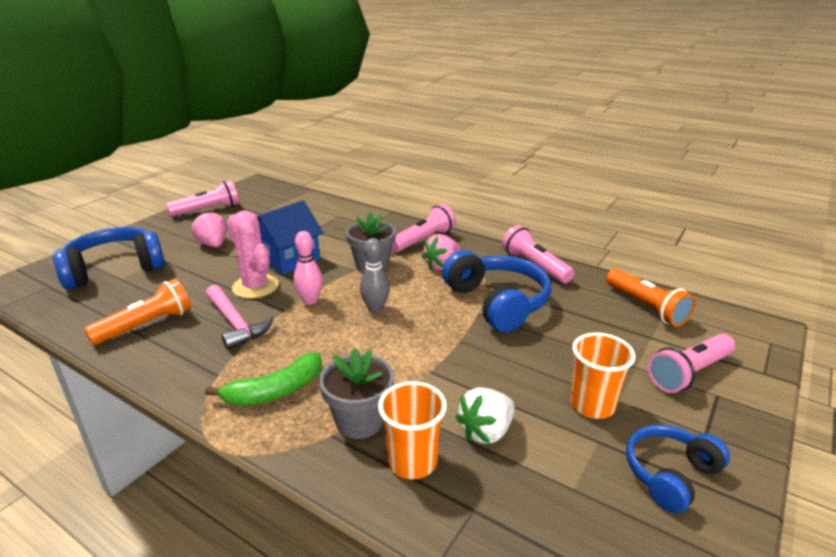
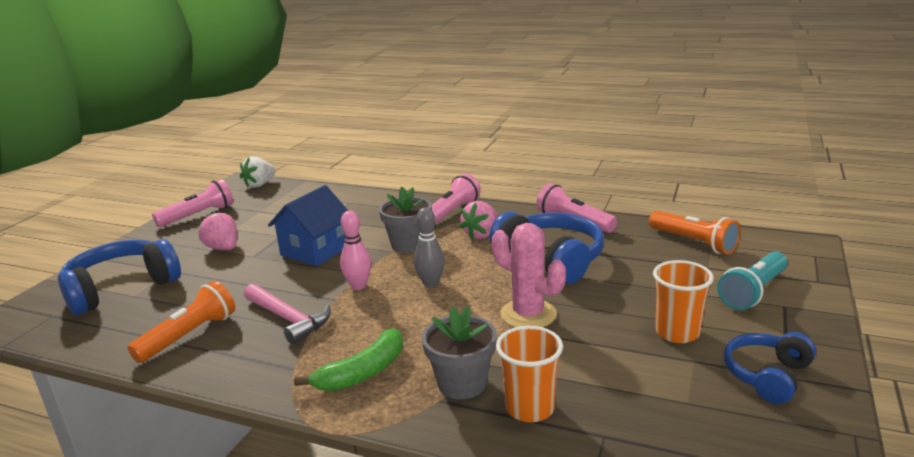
camera: 10 degrees left, 5 degrees down
(255, 287) = (292, 281): pink cactus -> pink cactus (528, 314)
(486, 431) = (588, 371): white strawberry -> white strawberry (260, 184)
(689, 373) = (753, 292): pink flashlight -> turquoise flashlight

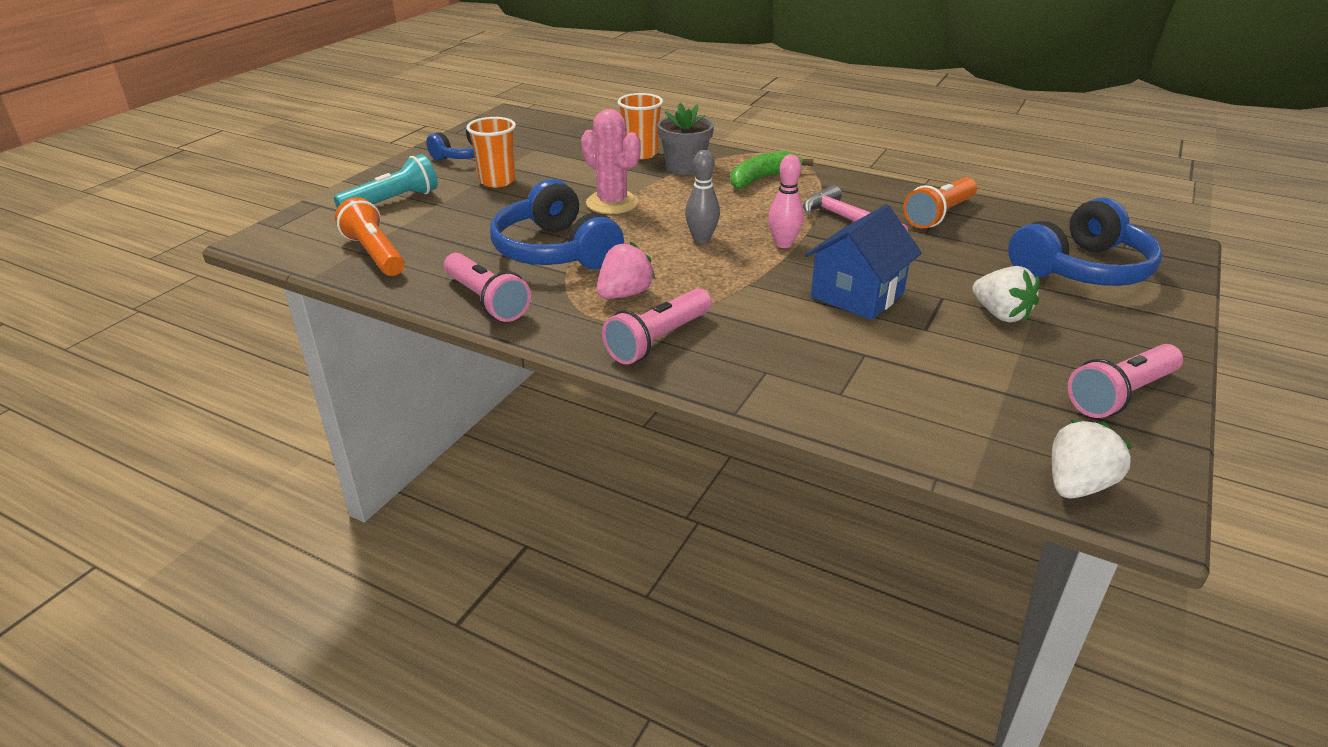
camera: 175 degrees left, 10 degrees up
(223, 248) = (1000, 314): pink strawberry -> white strawberry
(408, 244) = (727, 290): grey flower pot -> none

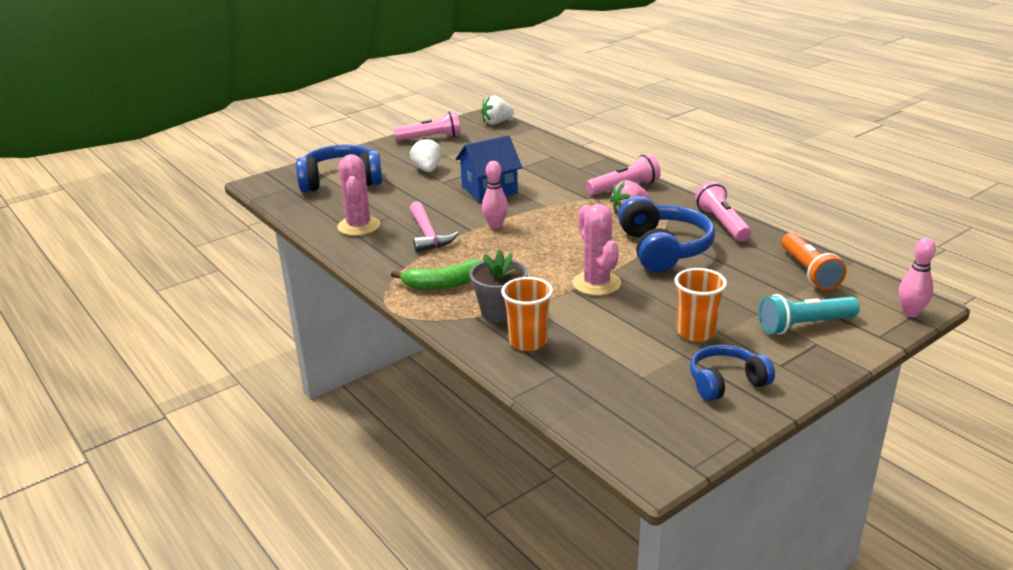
camera: 155 degrees left, 5 degrees down
(275, 229) = (910, 313): none -> pink bowling pin
(701, 239) = (549, 239): grey bowling pin -> none
(939, 215) = (359, 226): orange flashlight -> pink cactus

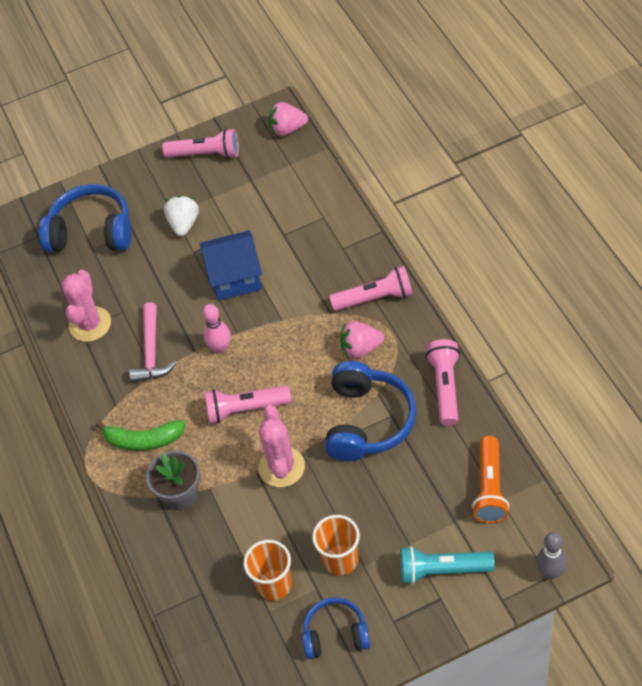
camera: 20 degrees right, 25 degrees up
(496, 122) = (287, 129): white strawberry -> pink strawberry
(528, 341) = (191, 543): orange cup -> orange cup (274, 585)
(539, 255) = (245, 409): none -> pink flashlight
(910, 313) = (550, 572): pink bowling pin -> grey bowling pin

